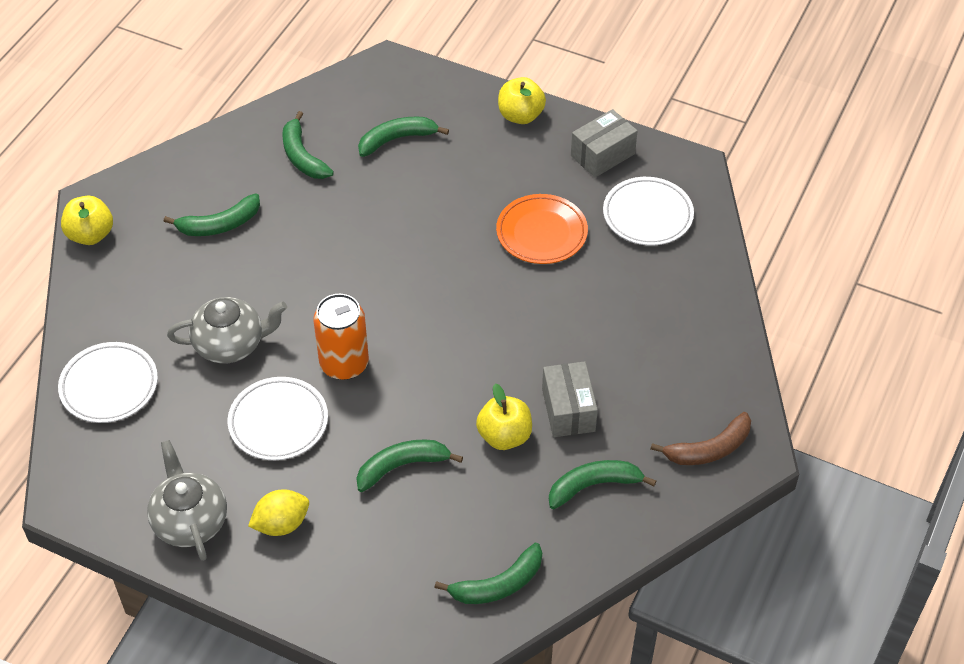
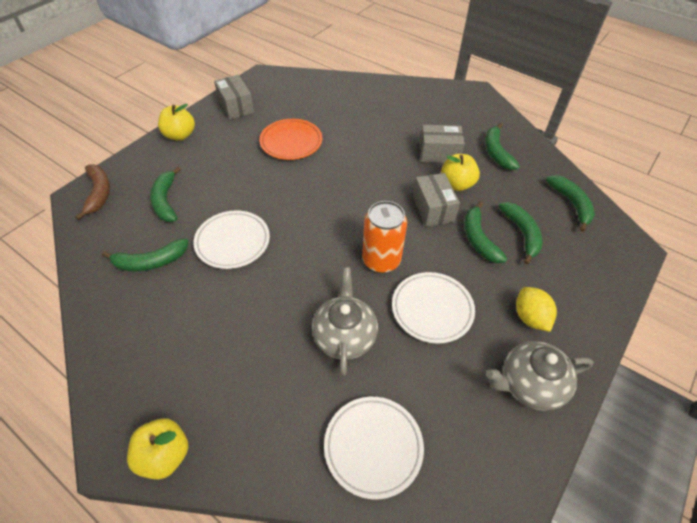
camera: 80 degrees left, 0 degrees up
(219, 225) = (202, 332): green banana -> green banana (522, 234)
(447, 411) = (433, 209): none -> grey box
(647, 215) = (294, 98): white plate -> white plate (232, 242)
(709, 449) = (472, 106): brown banana -> brown banana (99, 193)

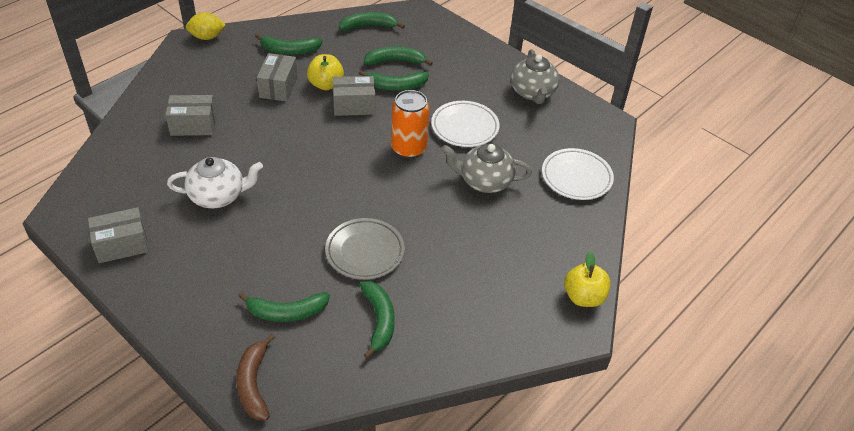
camera: 85 degrees left, 5 degrees down
(99, 193) = (253, 383): brown banana -> brown banana turned 90 degrees counterclockwise
(180, 135) = (162, 304): yellow apple -> none
(232, 242) = (365, 252): white plate -> grey plate
(291, 142) = (218, 196): orange plate -> white teapot
(370, 114) = (193, 125): none -> grey box
(530, 317) = (478, 78): yellow lemon -> yellow lemon (207, 37)

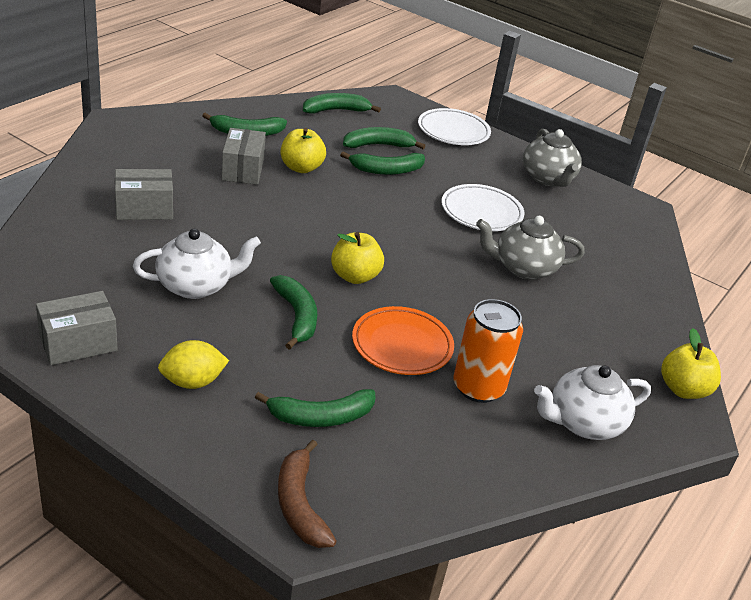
camera: 10 degrees left, 10 degrees down
(207, 37) = (139, 117): yellow lemon -> yellow lemon (192, 382)
(344, 188) = (355, 276): none -> yellow apple
(354, 105) = (342, 189): grey box -> none
(365, 252) = (402, 345): grey plate -> orange plate
(379, 320) = (444, 423): green banana -> green banana (297, 316)
(409, 148) = (422, 234): orange can -> orange can (478, 387)
(490, 324) = (583, 423): none -> white teapot
(576, 177) = (628, 263): white plate -> white plate (453, 131)

